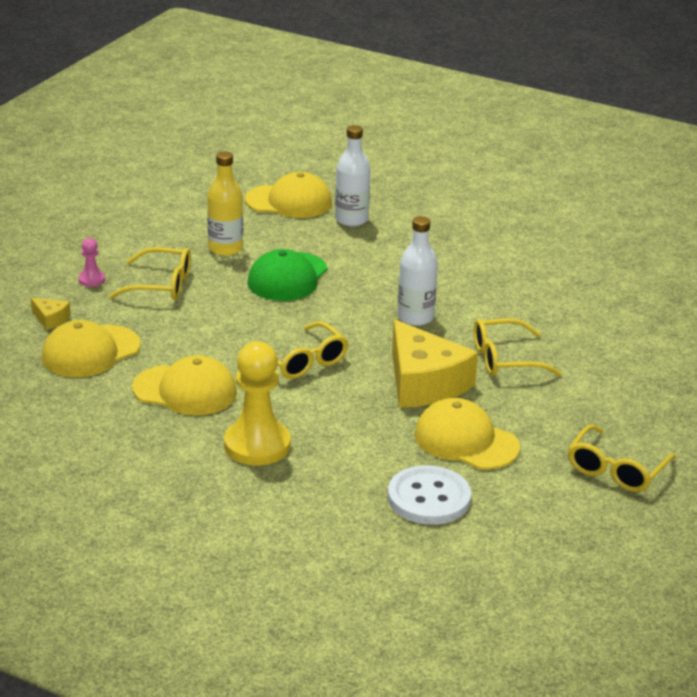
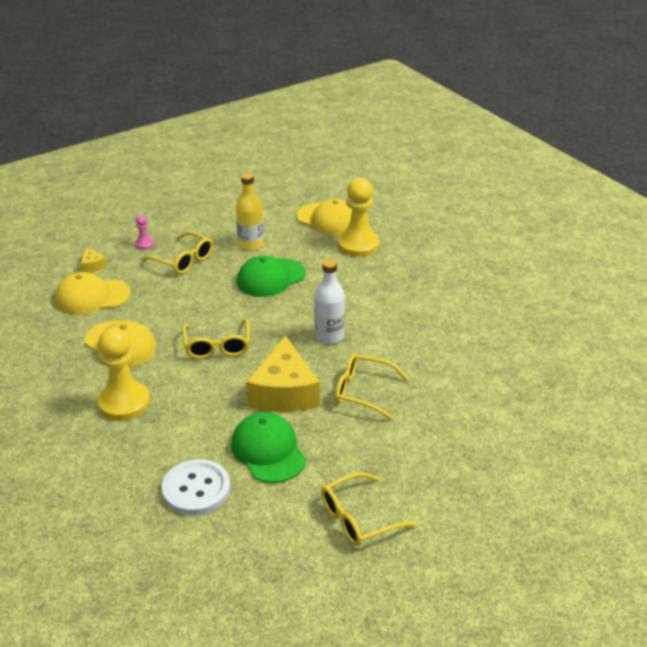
camera: 30 degrees right, 5 degrees up
(351, 220) = (358, 245): white bottle -> yellow pawn
(466, 441) = (268, 451): yellow cap -> green cap

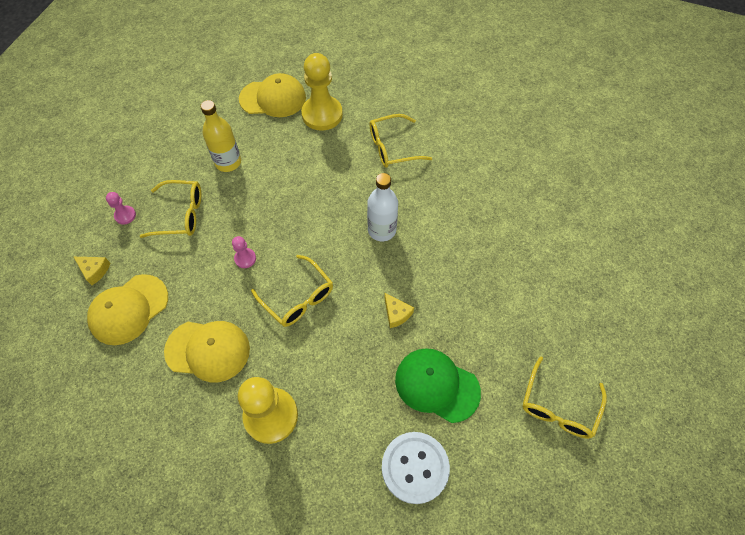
camera: 35 degrees left, 25 degrees up
(203, 305) = (245, 258): none -> pink pawn
(271, 278) = (279, 192): green cap -> none
(284, 392) = (396, 313): yellow cheese -> yellow cheese, size x0.42
(363, 391) = (456, 273): yellow glasses -> yellow glasses (392, 147)

